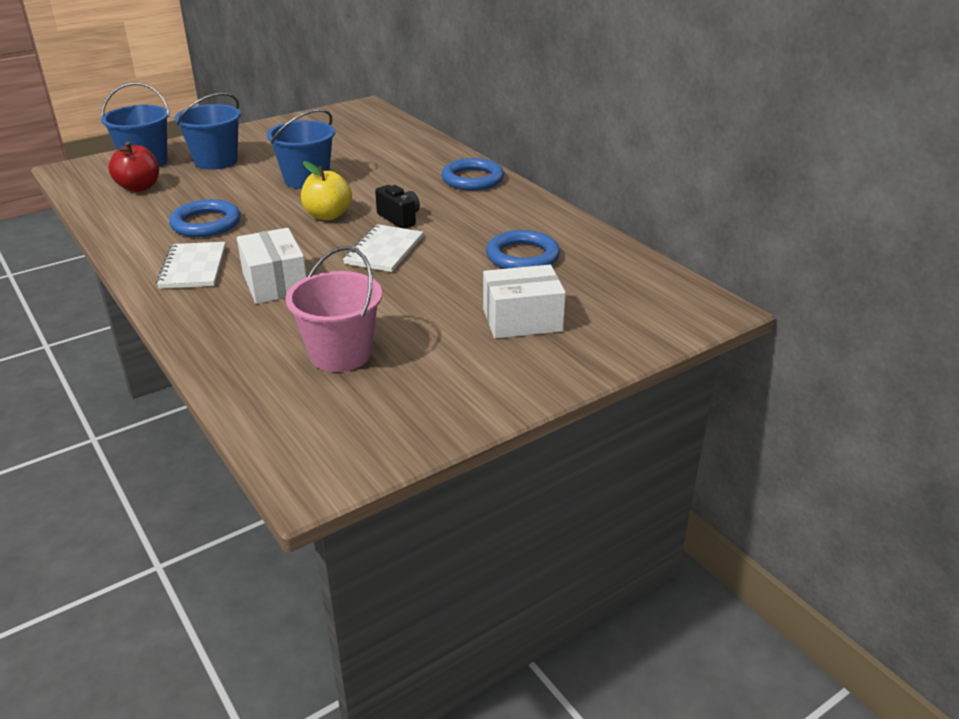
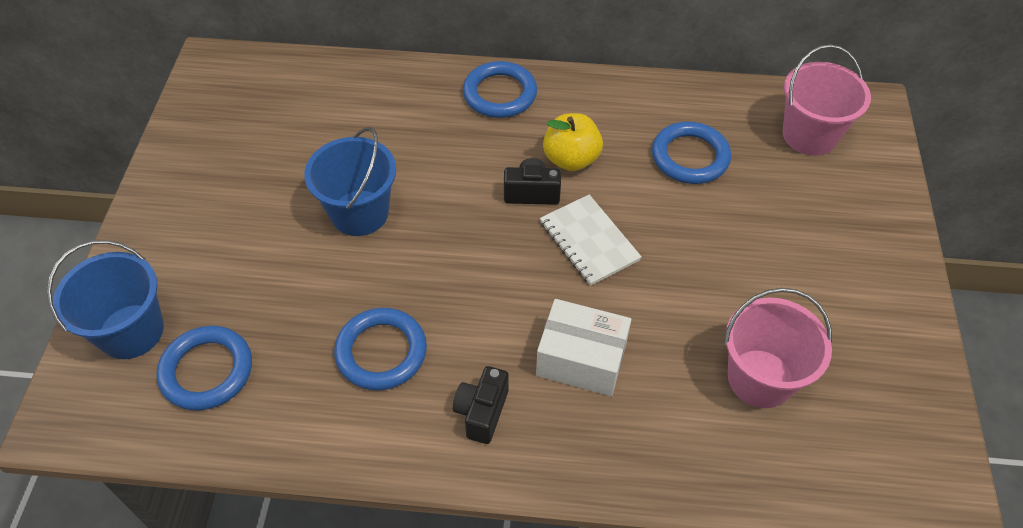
camera: 50 degrees left, 20 degrees up
(139, 187) = (207, 371): red apple -> blue ring
(193, 267) = (482, 412): white notebook -> black camera
(216, 161) = (212, 264): blue bucket -> none
(328, 215) = (468, 242): yellow apple -> yellow apple (571, 159)
(522, 320) = (799, 225): white box -> none
(629, 293) = (809, 135): none -> pink bucket

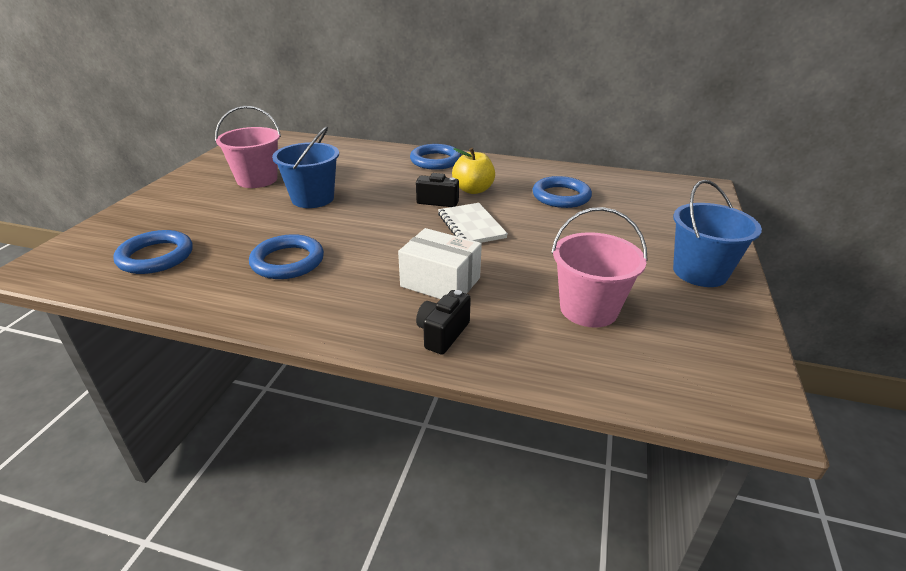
camera: 10 degrees right, 20 degrees down
(131, 331) = (120, 233): blue bucket -> blue bucket (700, 272)
(482, 412) = (347, 301): black camera -> black camera (442, 334)
(809, 135) = (655, 195): pink bucket -> pink bucket (257, 179)

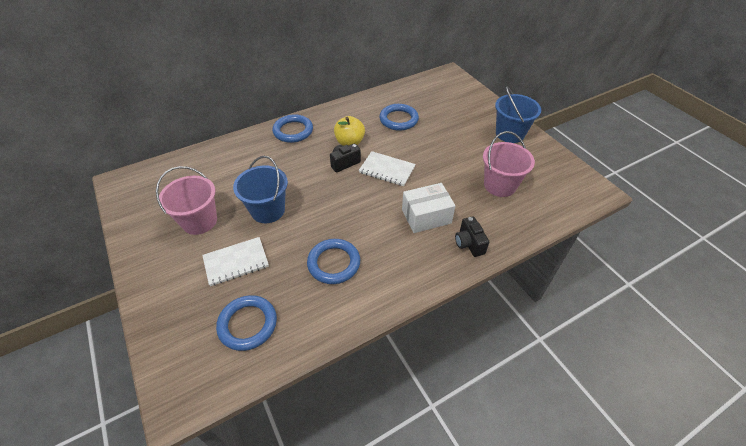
camera: 45 degrees left, 15 degrees up
(228, 216) = (236, 262): none -> white notebook

